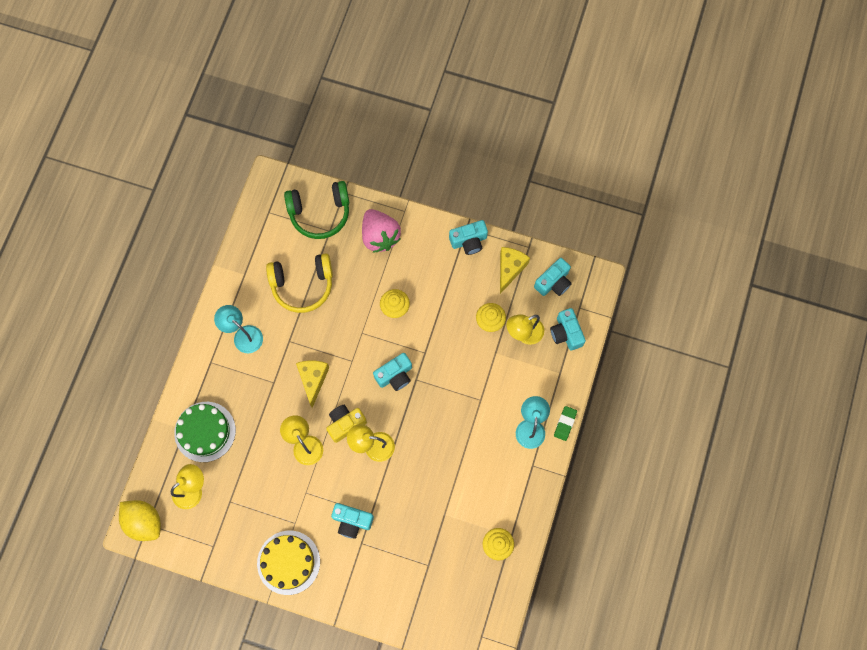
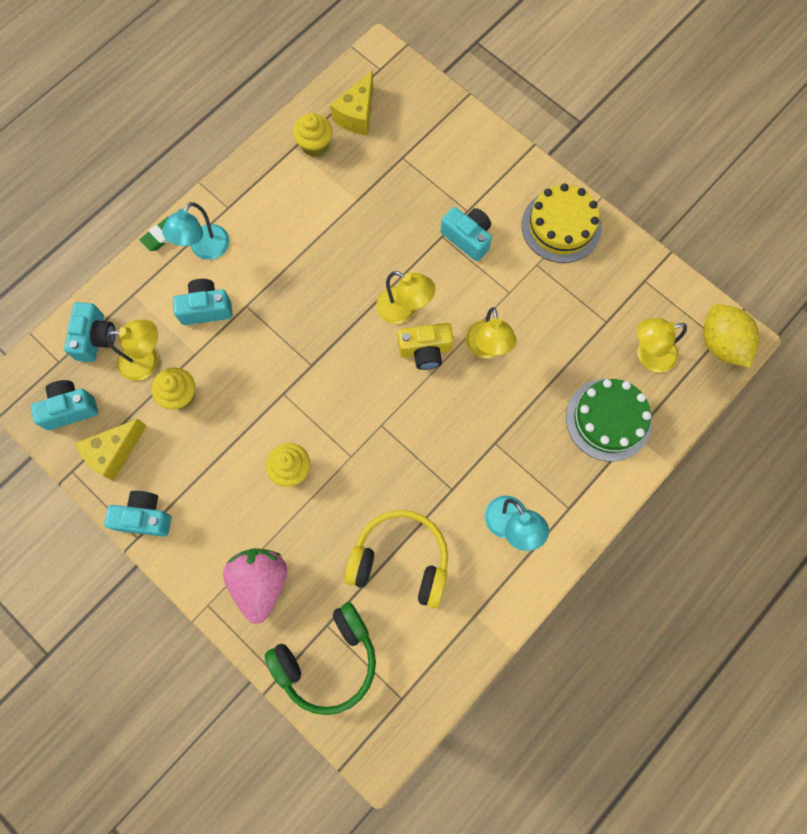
camera: 155 degrees left, 0 degrees up
(313, 379) = (442, 423): yellow cheese -> yellow cheese (357, 115)
(320, 213) = (328, 660): green headphones -> green headphones turned 135 degrees clockwise
(395, 375) = (335, 382): turquoise camera -> turquoise camera (206, 308)

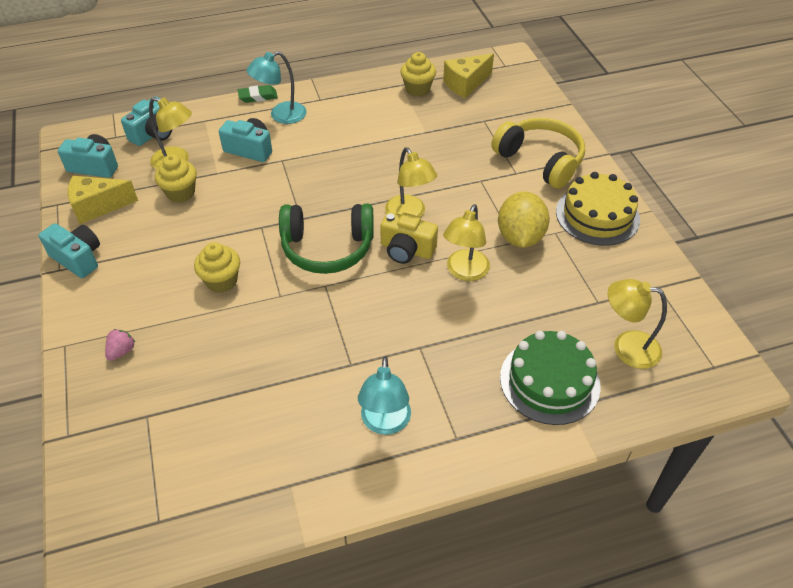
camera: 30 degrees right, 25 degrees down
(260, 583) = (122, 351): pink strawberry -> pink strawberry, size x0.42
(328, 660) = (121, 446): green headphones -> green headphones (327, 248)
(400, 560) = (257, 397): yellow headphones -> yellow headphones (540, 160)
(467, 238) = (503, 190): turquoise camera -> none
(721, 344) = (715, 372): yellow lemon -> yellow lemon (520, 237)

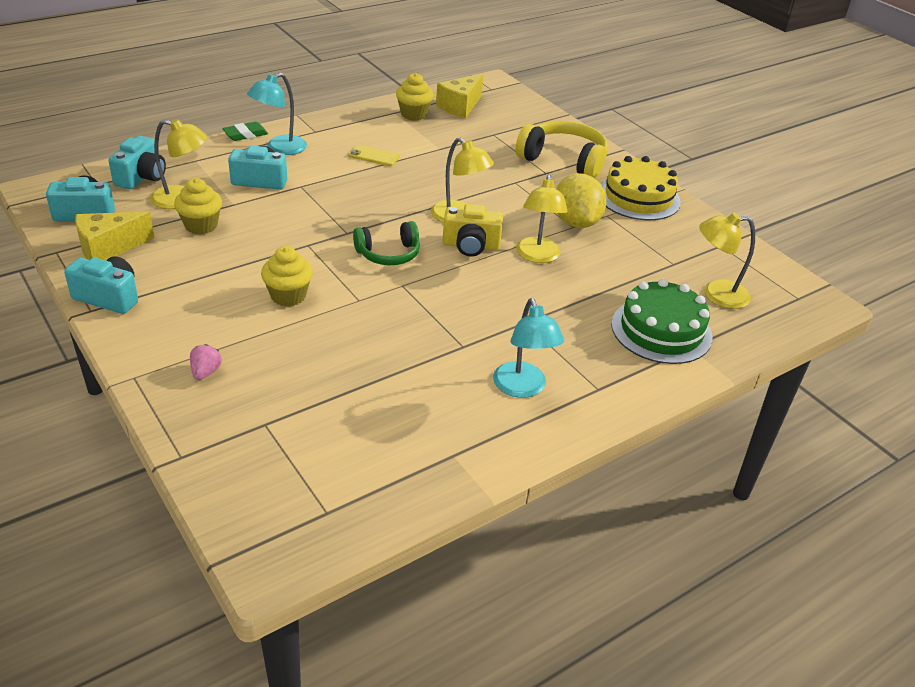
camera: 20 degrees left, 10 degrees down
(327, 248) = (388, 254): green headphones -> green headphones, size x0.63
(361, 134) = (374, 156): none -> yellow phone

